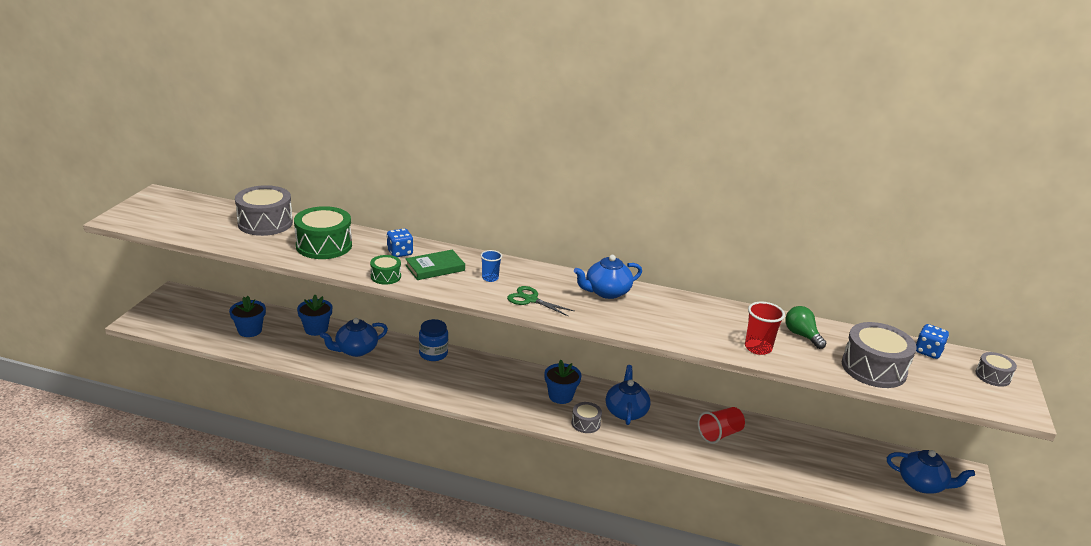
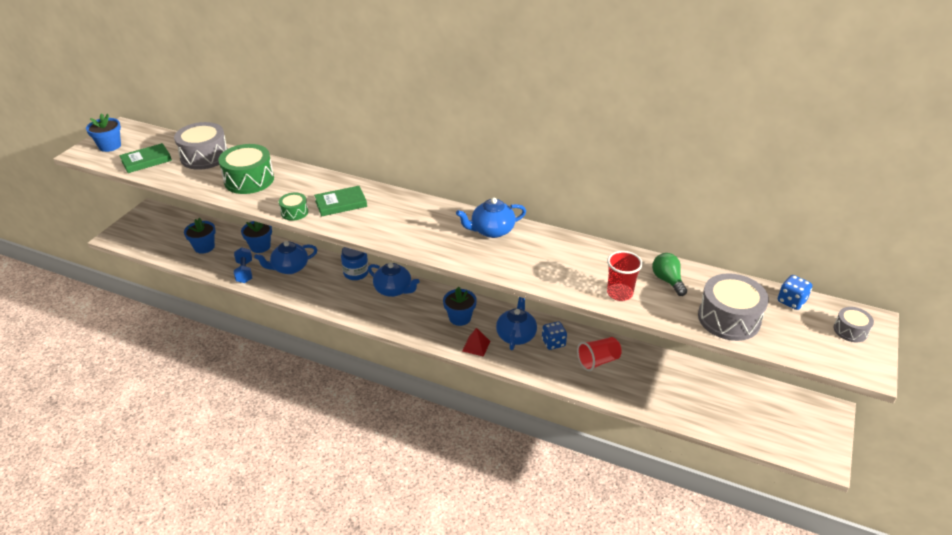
camera: 10 degrees right, 10 degrees up
(149, 212) = (110, 146): none -> blue flower pot
(198, 227) = (146, 161): none -> green book
(304, 355) = (244, 272): none -> blue dumbbell
(400, 253) = (314, 187): blue dice -> blue dice (553, 343)
(490, 278) = (387, 215): blue cup -> none
(530, 300) = (418, 238): green scissors -> none
(585, 423) = (476, 346): grey drum -> red pyramid
(922, 484) = (782, 420): blue teapot -> blue teapot (393, 290)

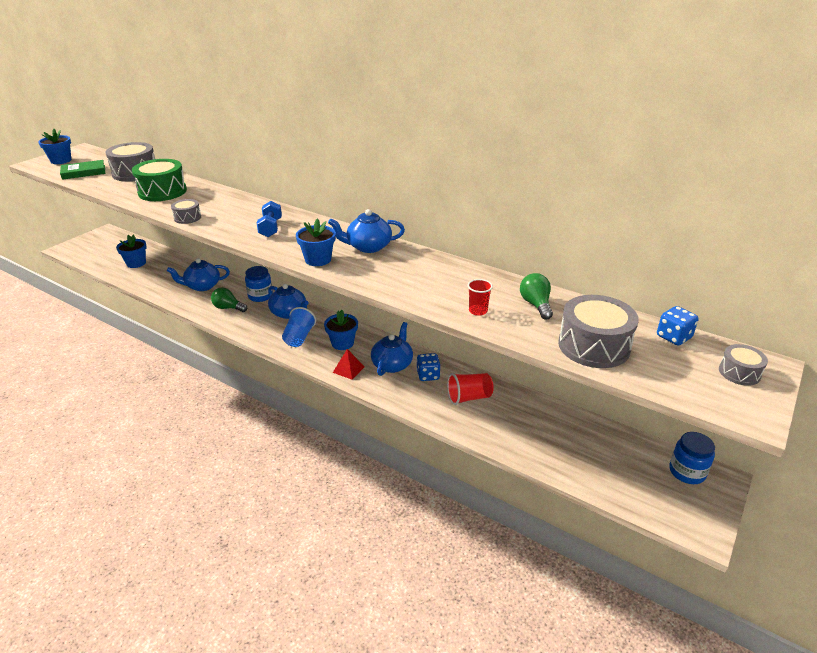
camera: 10 degrees right, 5 degrees down
(244, 272) = (161, 285): blue dumbbell -> blue dumbbell (270, 228)
(260, 246) = (184, 267): blue flower pot -> blue flower pot (318, 260)
(294, 212) = (187, 218): green drum -> grey drum
(328, 291) = (228, 308): none -> green light bulb
(341, 203) = (234, 215): green book -> none
(414, 316) = (299, 337): none -> blue cup
(619, 293) = (478, 311): red cup -> red cup, size x0.66
(802, 408) = (687, 472): none -> blue jar

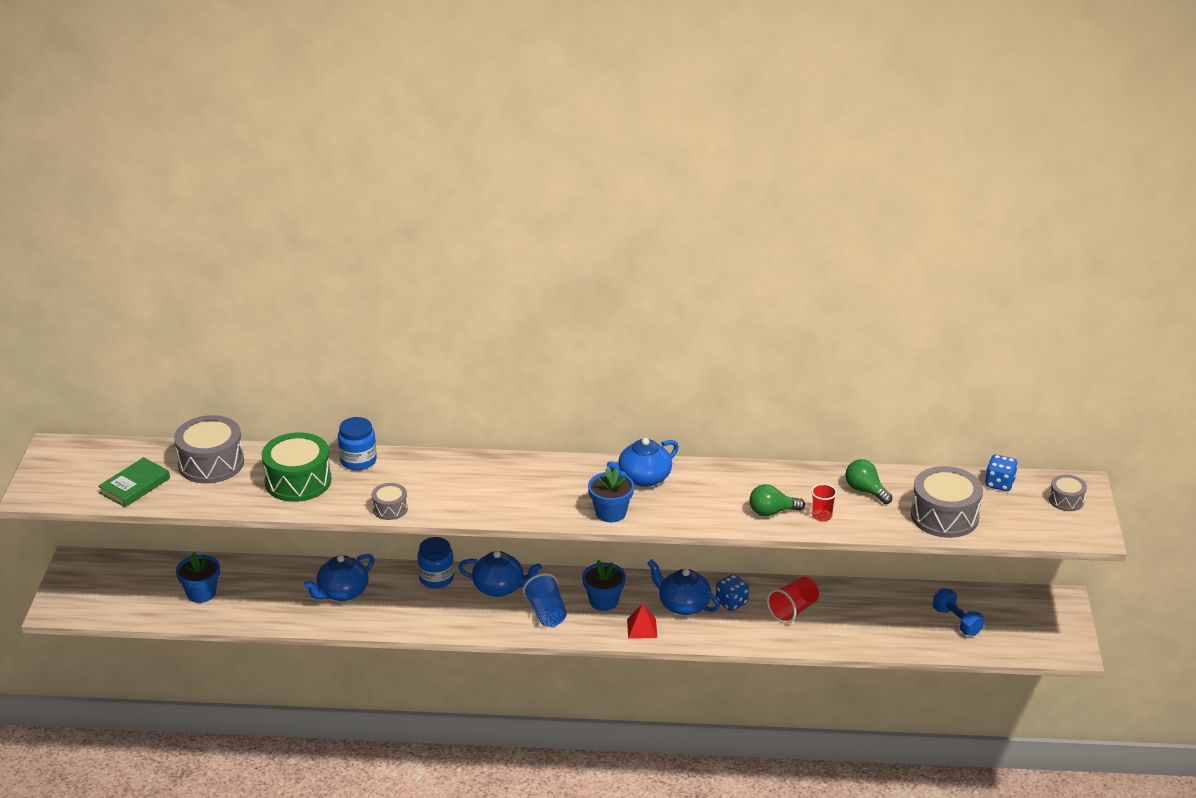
camera: 30 degrees left, 0 degrees up
(61, 160) = (63, 477): blue flower pot -> none
(228, 308) = (415, 609): green light bulb -> green light bulb (772, 512)
(270, 228) = (507, 490): blue dumbbell -> blue dumbbell (956, 621)
(392, 364) = (683, 605): blue teapot -> blue teapot turned 45 degrees counterclockwise
(687, 472) = (1033, 605): blue jar -> blue jar (358, 460)

